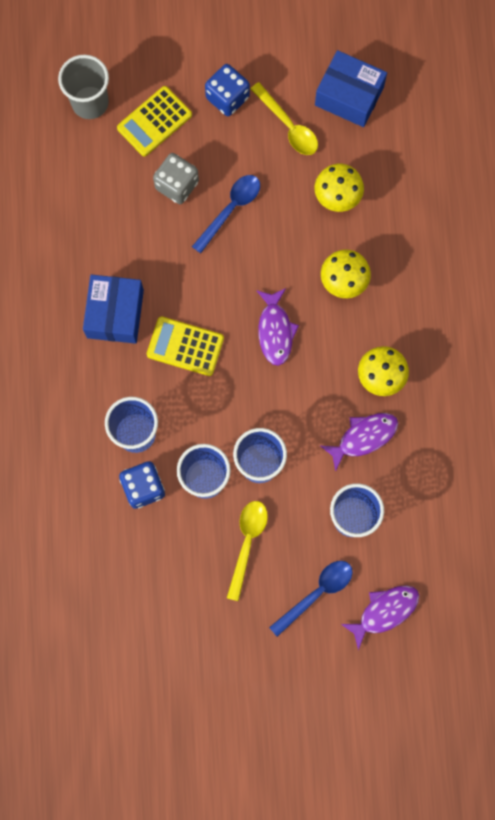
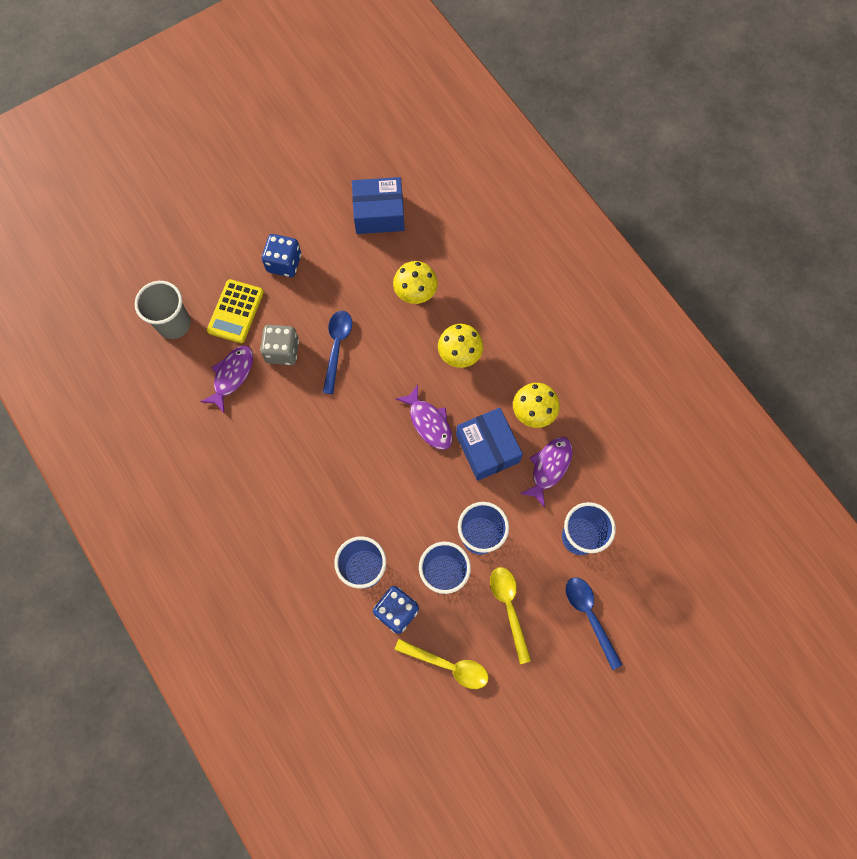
camera: 30 degrees left, 5 degrees down
(115, 314) = (290, 480): blue box -> blue box (487, 448)
(185, 346) = (363, 475): yellow calculator -> none
(288, 126) = (345, 260): yellow spoon -> yellow spoon (448, 665)
(316, 593) = (589, 616): blue spoon -> blue spoon turned 45 degrees counterclockwise
(384, 611) = (652, 598): purple fish -> purple fish (232, 376)

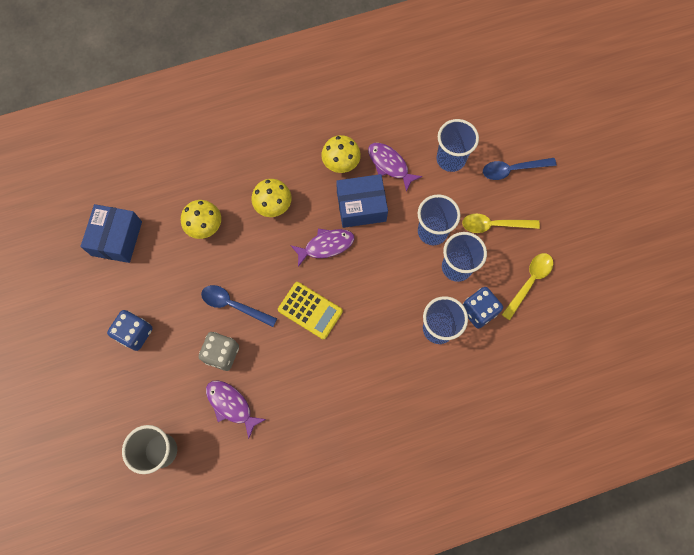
camera: 75 degrees left, 0 degrees up
(235, 311) = (168, 388): yellow calculator -> yellow calculator (310, 310)

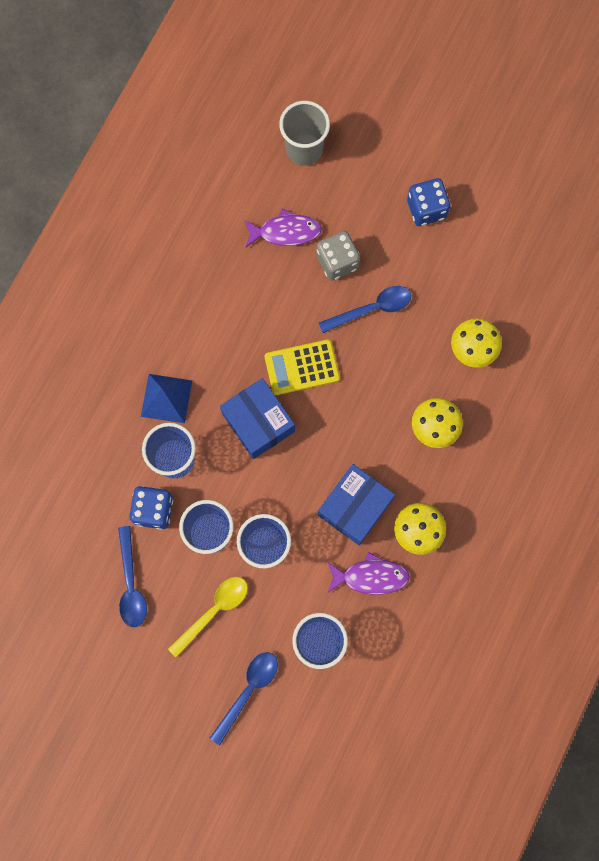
camera: 135 degrees right, 5 degrees up
(116, 238) = (535, 266): blue box -> blue box (258, 422)
(326, 246) = (348, 438): purple fish -> none
(408, 371) = (166, 398): none -> blue pyramid
(529, 282) = (131, 584): yellow spoon -> blue spoon

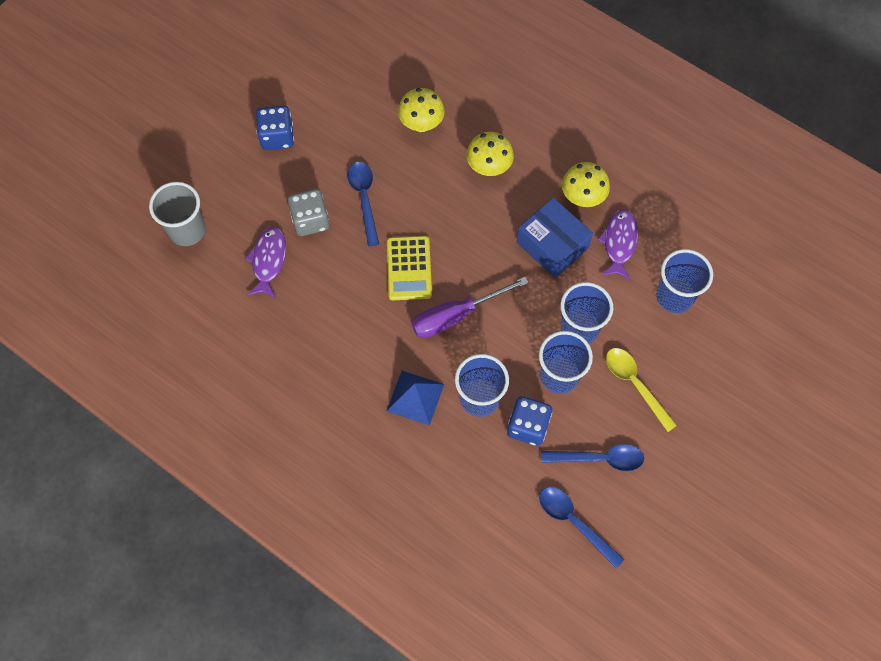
camera: 80 degrees left, 10 degrees down
(248, 691) = (714, 365): blue spoon -> blue spoon (574, 522)
(258, 422) = (456, 316): blue box -> purple screwdriver

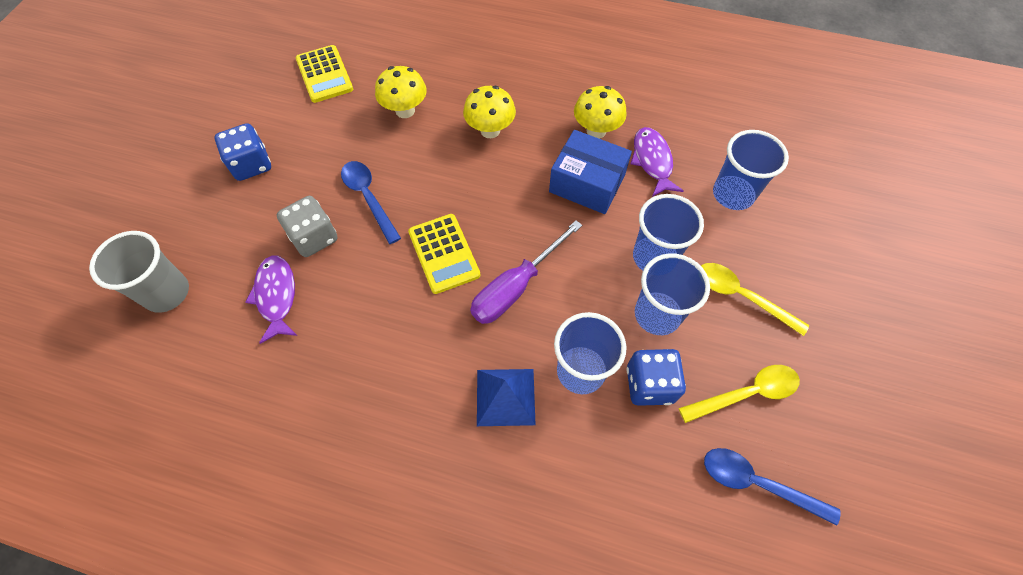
camera: 20 degrees left, 5 degrees down
(362, 64) = (324, 74): none -> yellow calculator
(599, 459) = (746, 393): blue spoon -> yellow spoon

